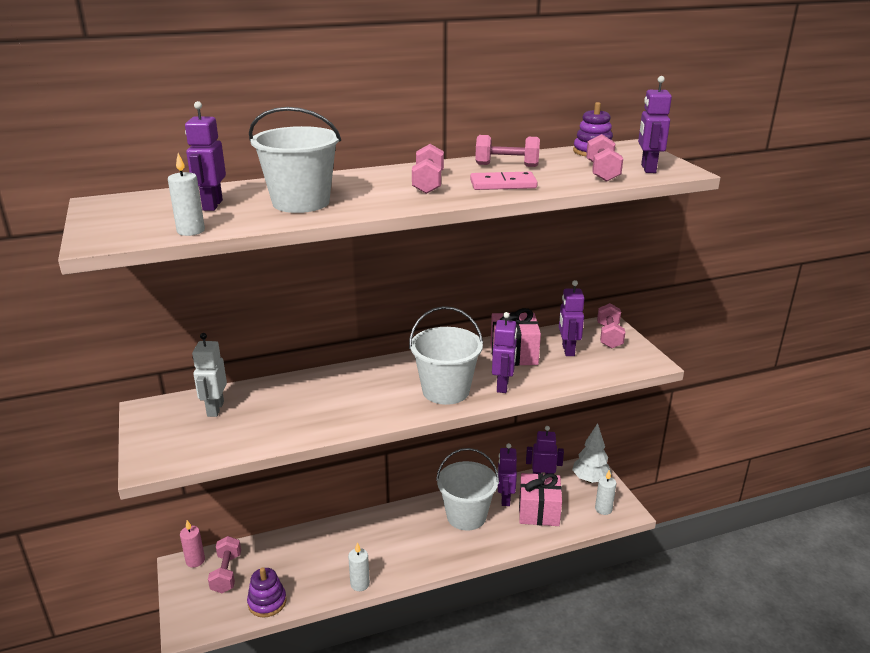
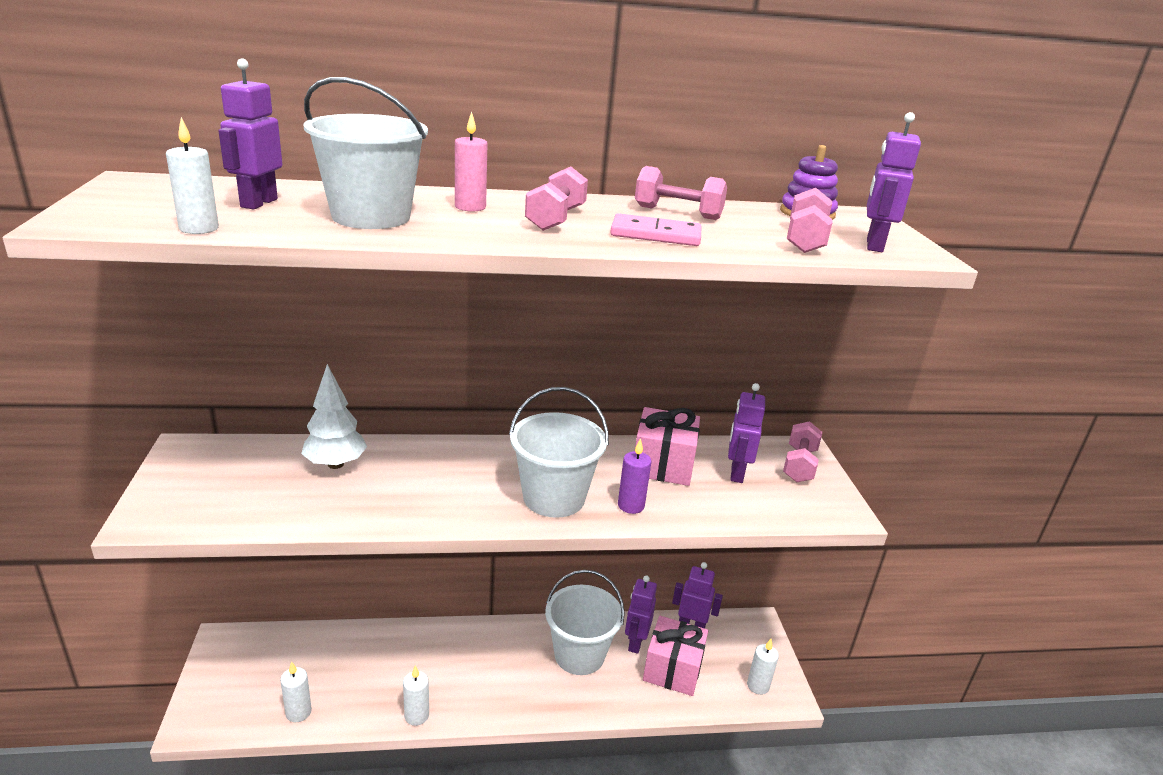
camera: 10 degrees right, 0 degrees up
(195, 560) = (240, 638): pink candle -> pink candle (470, 207)
(215, 409) = (262, 464): white robot -> none
(226, 573) = (268, 662): pink dumbbell -> none
(267, 602) = (298, 712): purple stacking toy -> white candle
(503, 386) = (631, 505): purple robot -> purple candle
(590, 479) = (752, 641): white tree -> white tree (335, 464)

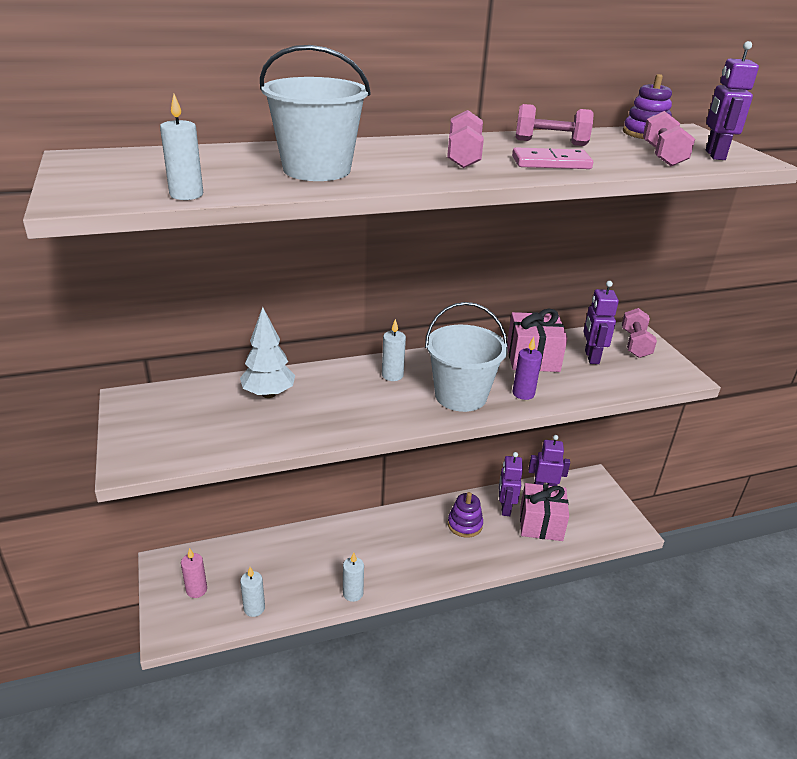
camera: 10 degrees left, 5 degrees up
(258, 203) = (212, 167): purple robot -> none
(470, 207) = (387, 153): pink candle -> pink candle (196, 590)
(579, 654) = (465, 525): white bucket -> purple stacking toy
(758, 686) = (608, 525): white candle -> white candle (392, 375)

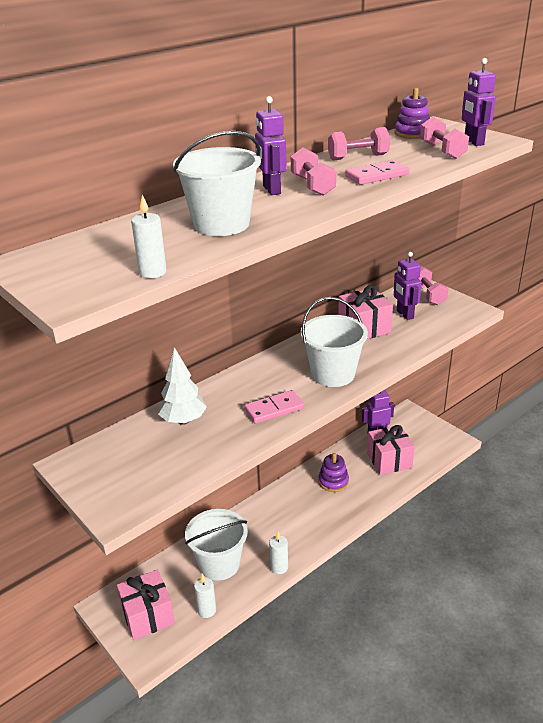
camera: 20 degrees left, 0 degrees up
(196, 590) = (148, 615): pink candle -> pink gift
(296, 566) = (219, 564): none -> white bucket
(369, 412) = (274, 409): none -> pink domino
(392, 375) = (270, 374): white candle -> none
(505, 508) = (356, 458): purple robot -> purple robot (271, 190)
(523, 393) = (376, 358): purple candle -> none

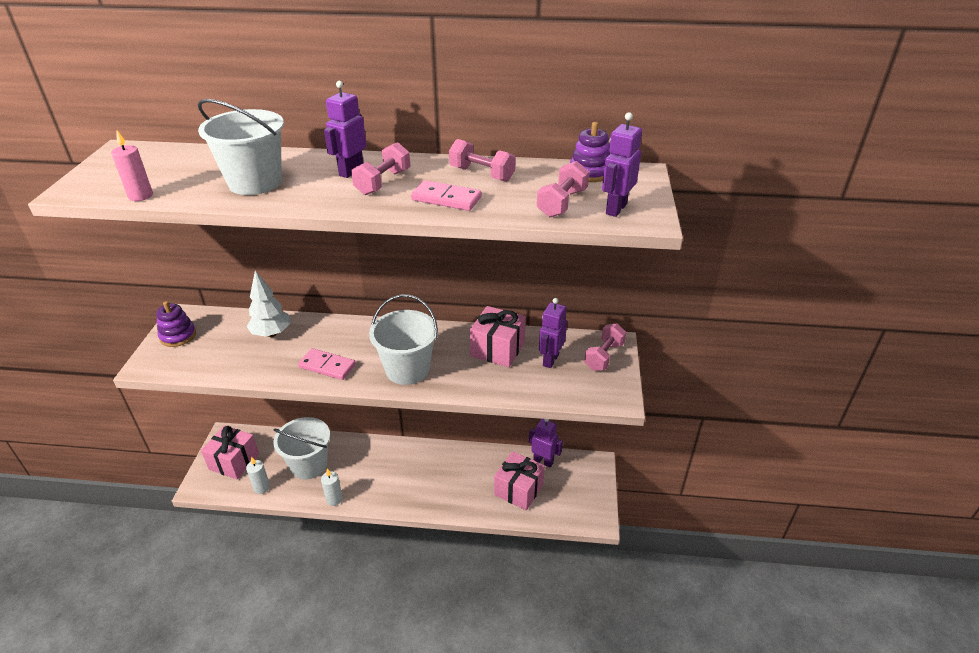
camera: 45 degrees right, 5 degrees up
(153, 272) = (140, 196): white candle -> pink candle
(333, 481) = (455, 471): purple stacking toy -> purple stacking toy (178, 336)

